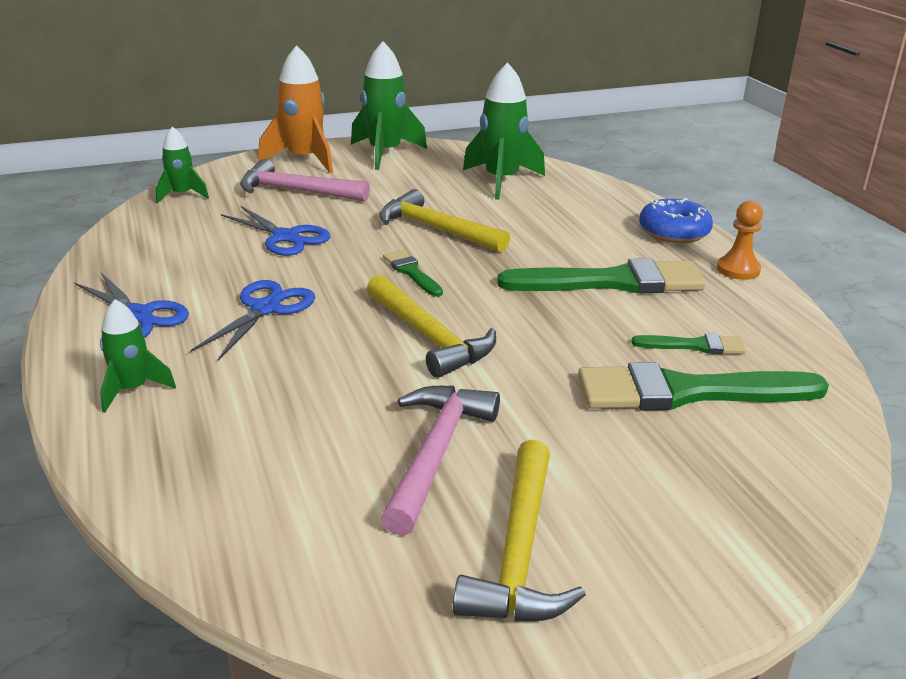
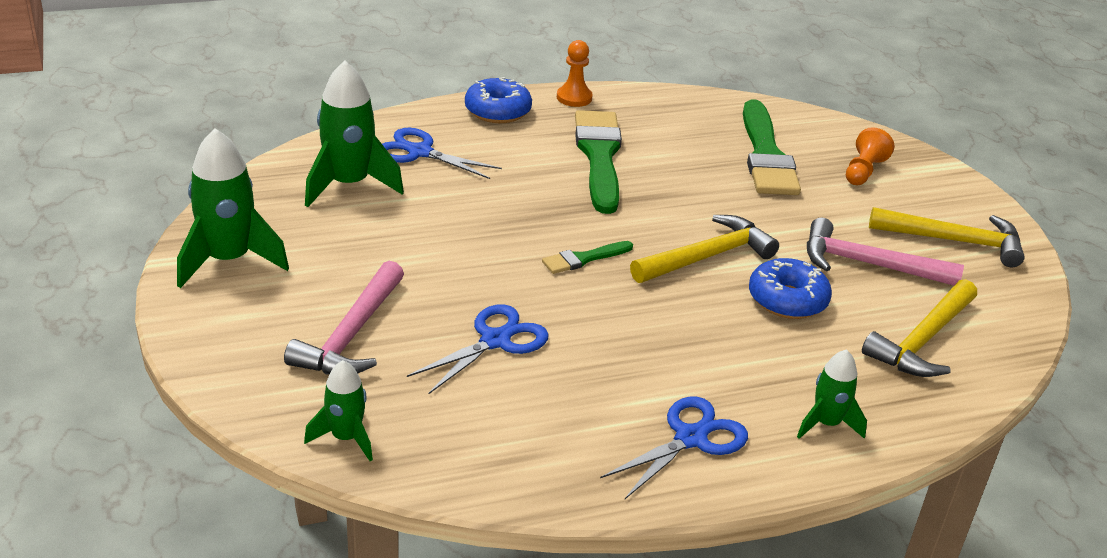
camera: 90 degrees left, 5 degrees up
(266, 309) = (666, 350): blue scissors -> blue scissors (419, 152)
(304, 160) = (233, 329): orange rocket -> none
(351, 383) = (787, 300): none -> blue donut
(436, 229) = (481, 237): yellow hammer -> yellow hammer (923, 340)
(693, 478) = (863, 171): none -> orange pawn
(695, 346) = (702, 140): green brush -> none

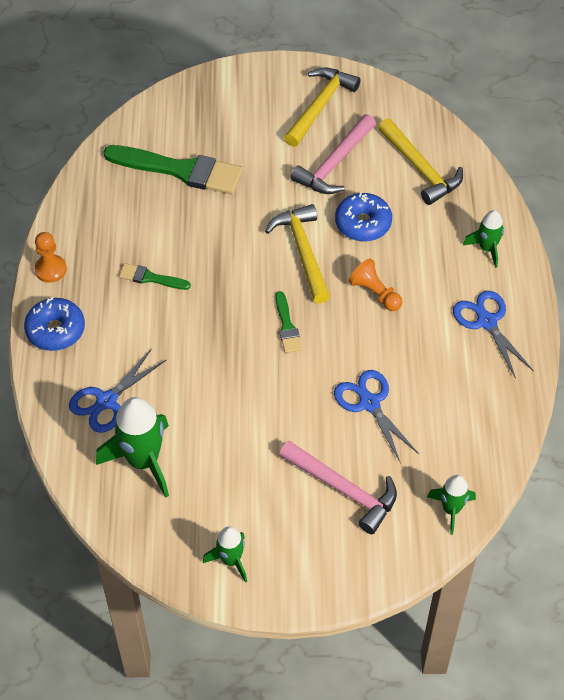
camera: 70 degrees left, 20 degrees up
(228, 260) = (230, 560): green rocket -> green rocket, size x0.57
(599, 156) = (150, 278): green brush -> green brush, size x0.48
(863, 171) = (220, 120): orange pawn -> orange pawn (375, 293)

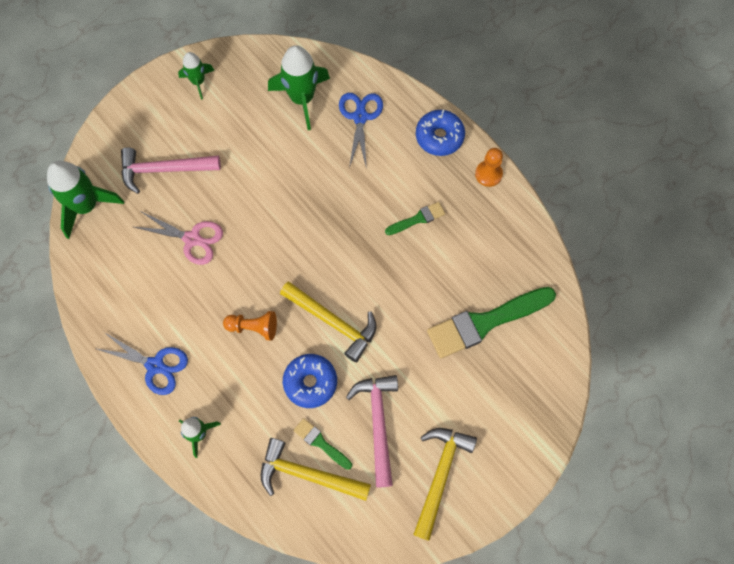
camera: 140 degrees right, 15 degrees up
(287, 326) = (293, 253): green brush -> green brush (320, 443)
(320, 106) = (440, 475): yellow hammer -> yellow hammer turned 150 degrees counterclockwise
(369, 403) = (192, 239): blue scissors -> pink scissors
(451, 509) = (86, 206): green rocket -> green rocket, size x1.75

